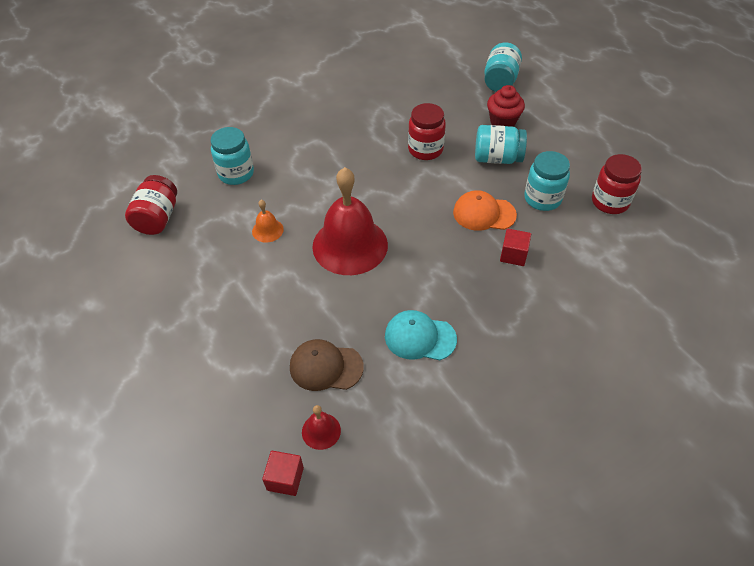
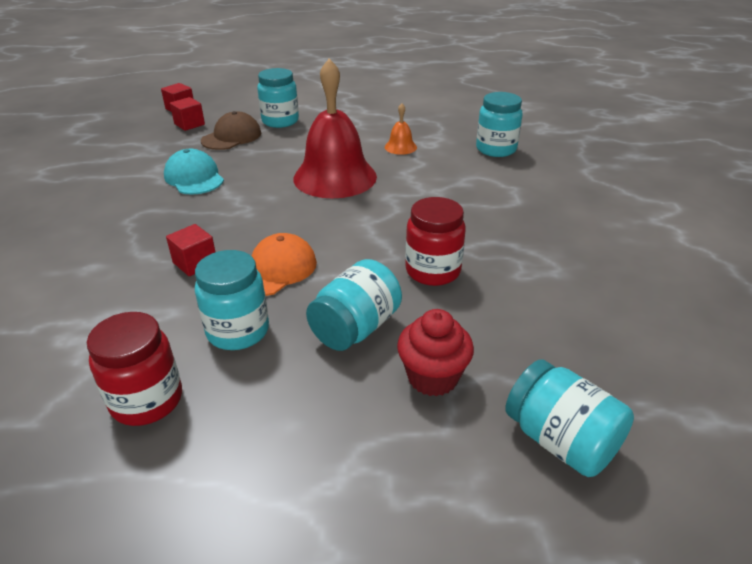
camera: 120 degrees right, 15 degrees down
(157, 218) = (466, 111): red jar -> none
(263, 349) = (280, 121): none -> turquoise jar
(321, 431) = (189, 124): red bell -> red cube
(420, 337) = (194, 177): turquoise cap -> turquoise cap turned 75 degrees counterclockwise

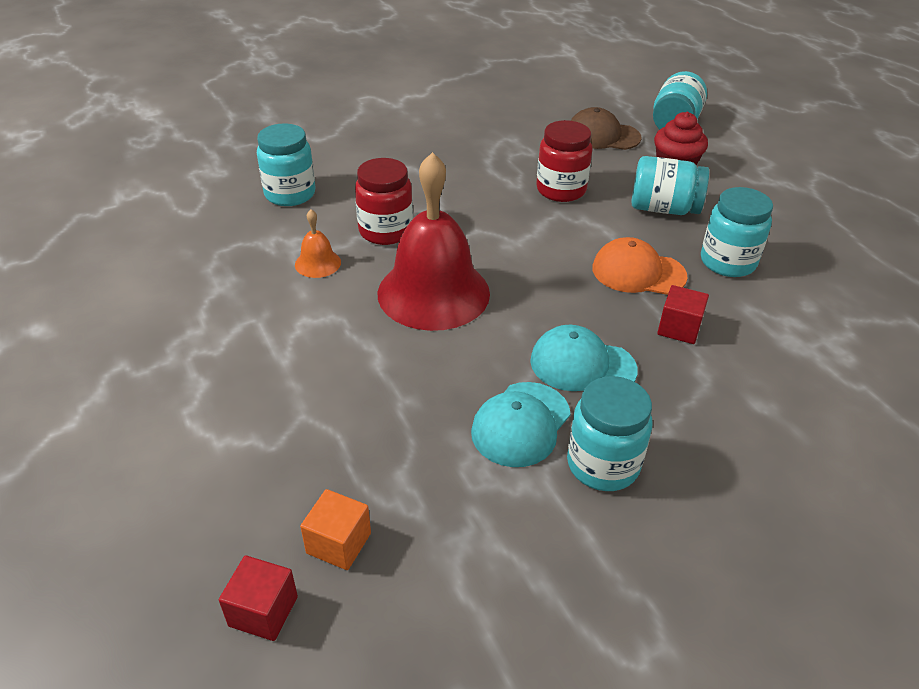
camera: 115 degrees left, 5 degrees up
(147, 400) = (830, 275): red jar -> red jar (385, 231)
(189, 124) = (338, 543): red cube -> orange cube
(211, 210) = (582, 365): none -> turquoise cap
(231, 137) = (365, 449): brown cap -> brown cap (602, 136)
(280, 121) = (274, 415): turquoise jar -> turquoise jar (603, 465)

